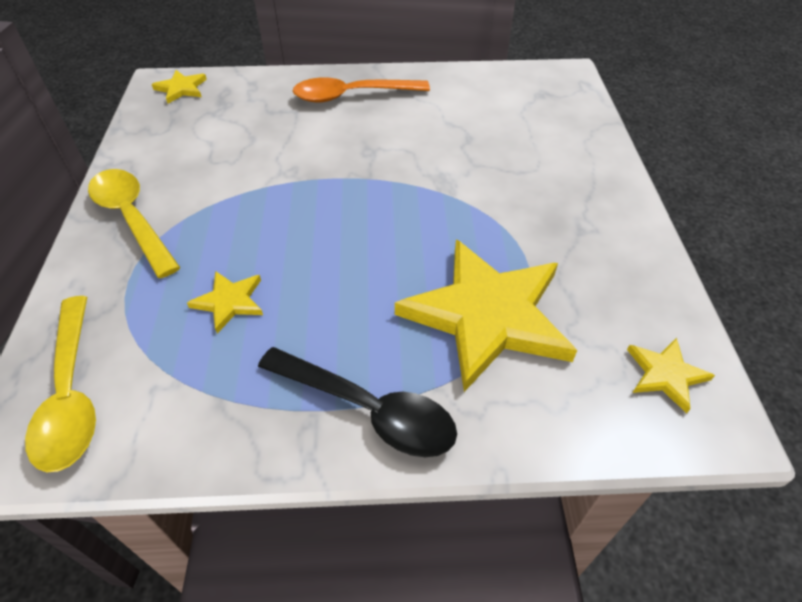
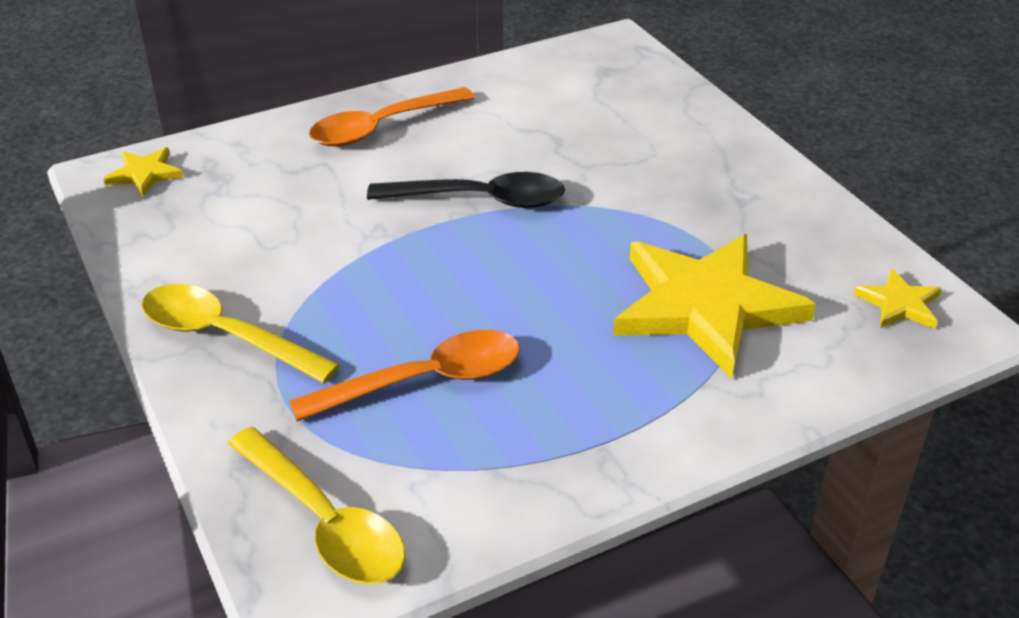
camera: 25 degrees left, 10 degrees down
(229, 302) = (424, 381): yellow star -> orange spoon
(368, 409) = (652, 424): black spoon -> black spoon (480, 200)

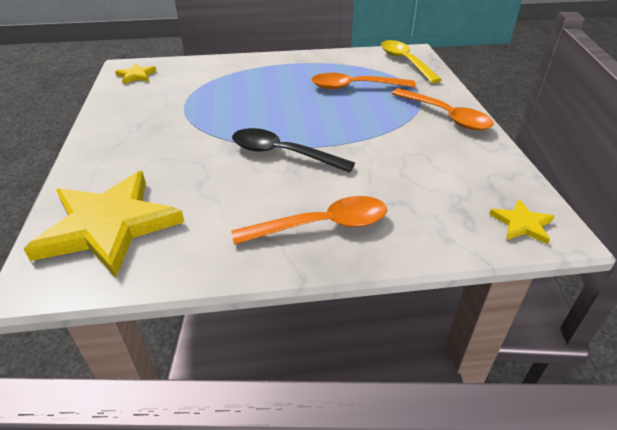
camera: 160 degrees left, 0 degrees up
(225, 336) = (445, 116): yellow spoon -> orange spoon
(705, 306) = (215, 88): yellow star -> yellow star (109, 226)

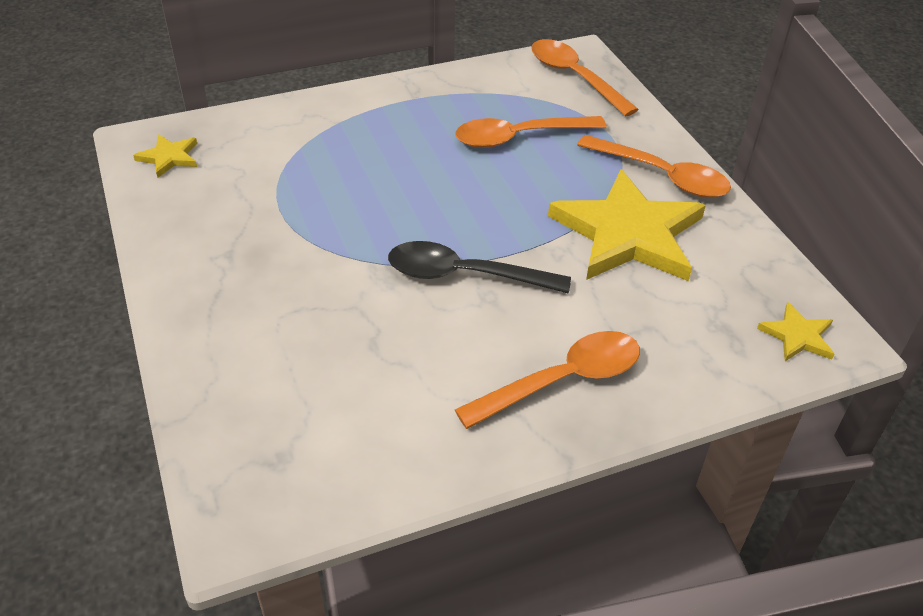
camera: 15 degrees left, 5 degrees up
(109, 226) = (284, 431): yellow star -> yellow star (628, 234)
(405, 62) = (574, 77): yellow spoon -> orange spoon

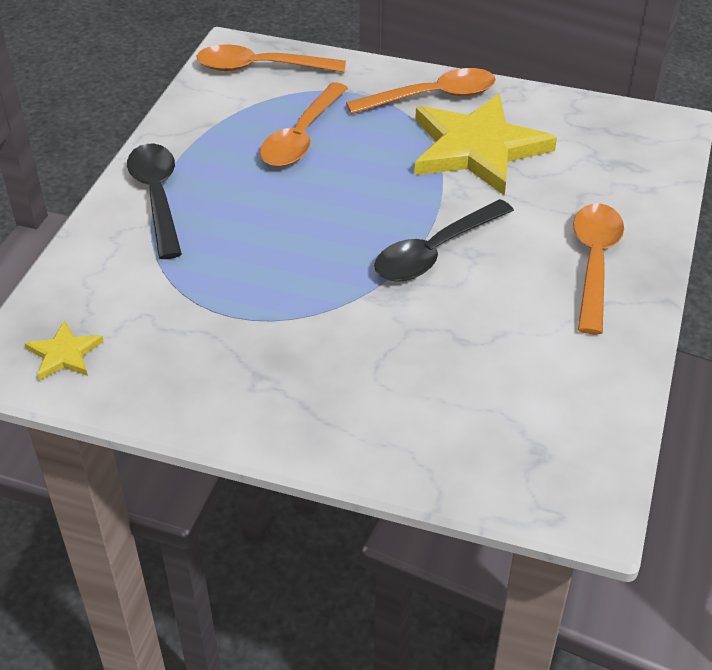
camera: 50 degrees left, 0 degrees up
(368, 111) = (157, 197): none -> black spoon
(797, 336) = (652, 137): yellow star -> none

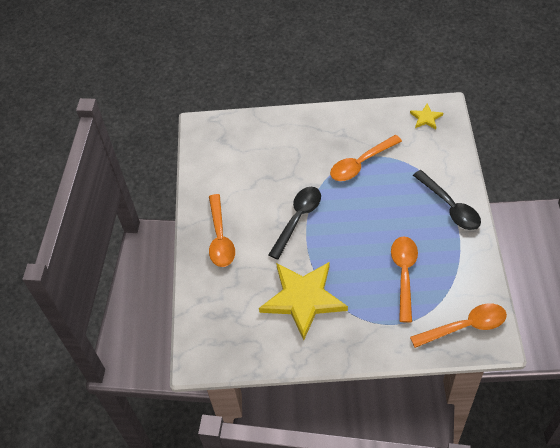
camera: 165 degrees right, 10 degrees up
(432, 97) = (346, 336): orange spoon -> orange spoon (361, 163)

